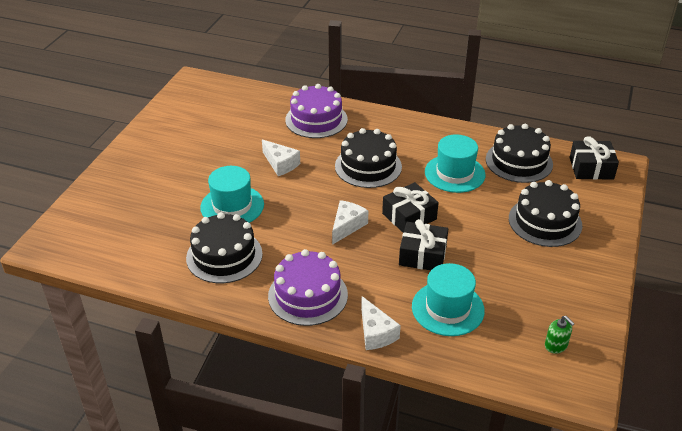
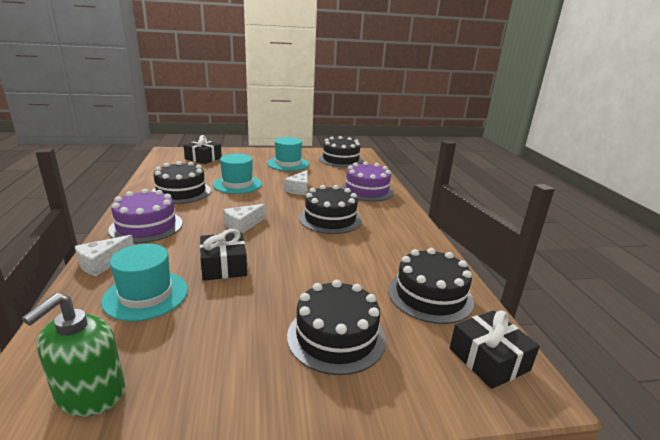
camera: 60 degrees right, 15 degrees down
(210, 104) = (340, 160): none -> black cake
(347, 226) = (243, 225): white cheese -> white cheese turned 135 degrees clockwise
(409, 216) = (277, 249): black gift -> black gift (203, 158)
(454, 173) = (364, 260): turquoise hat -> turquoise hat (288, 164)
(556, 345) = (90, 393): green soap dispenser -> green soap dispenser, size x1.94

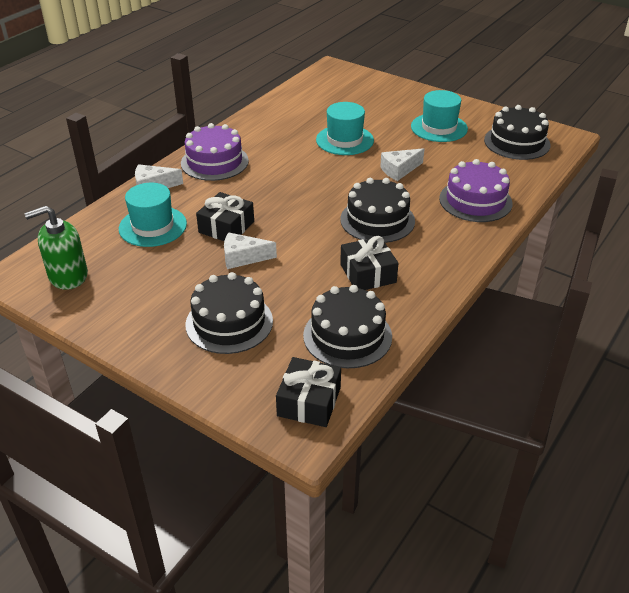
camera: 45 degrees right, 15 degrees up
(181, 192) = (282, 131): black cake -> none
(203, 158) = (355, 90): black gift -> black gift (368, 273)
(243, 225) = (289, 193): white cheese -> white cheese (243, 257)

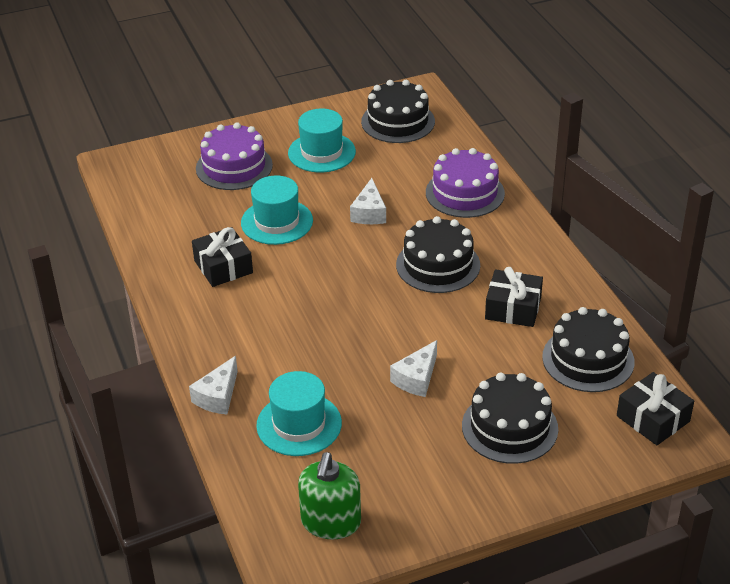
camera: 55 degrees left, 0 degrees up
(214, 162) = (218, 331): purple cake -> purple cake (234, 167)
(226, 227) = (353, 370): black gift -> black gift (223, 267)

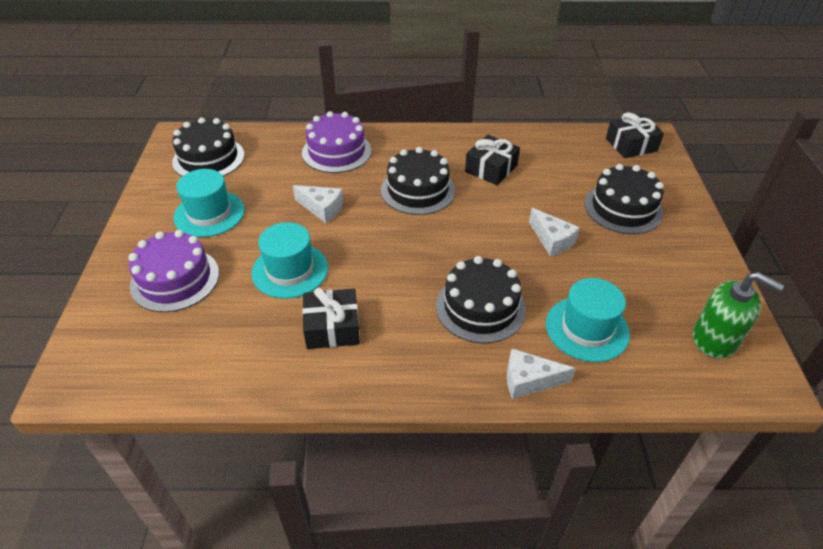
camera: 70 degrees left, 5 degrees up
(218, 396) = (529, 380): white cheese -> white cheese turned 135 degrees clockwise
(588, 359) = (562, 152): black cake -> black cake (480, 307)

